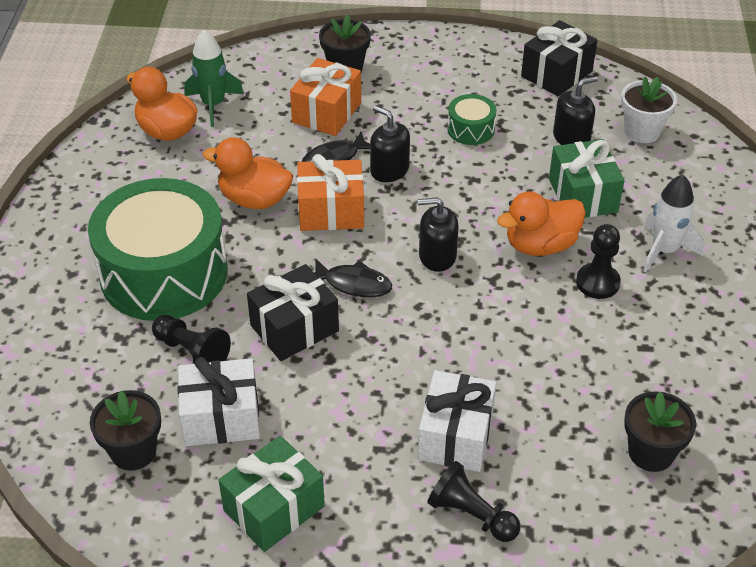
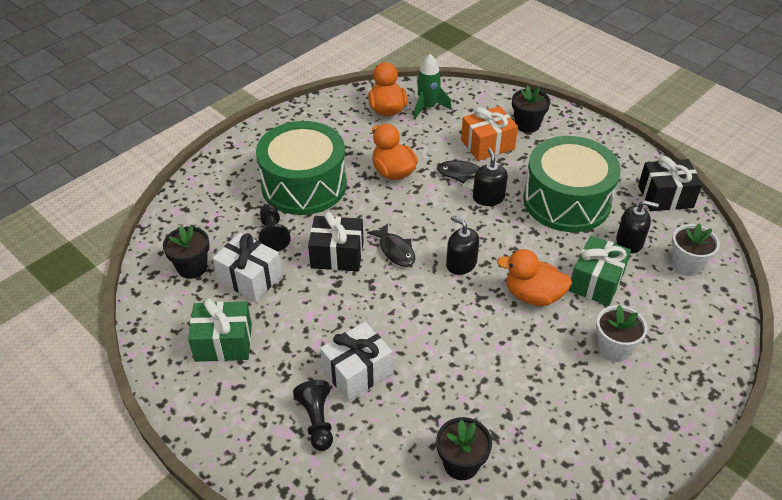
camera: 40 degrees right, 0 degrees up
(331, 211) = (428, 202): orange gift -> none
(471, 129) = (566, 201): green drum -> green drum, size x2.39
(597, 282) = (544, 340): black pawn -> none
(664, 250) = (613, 349): white rocket -> white flower pot

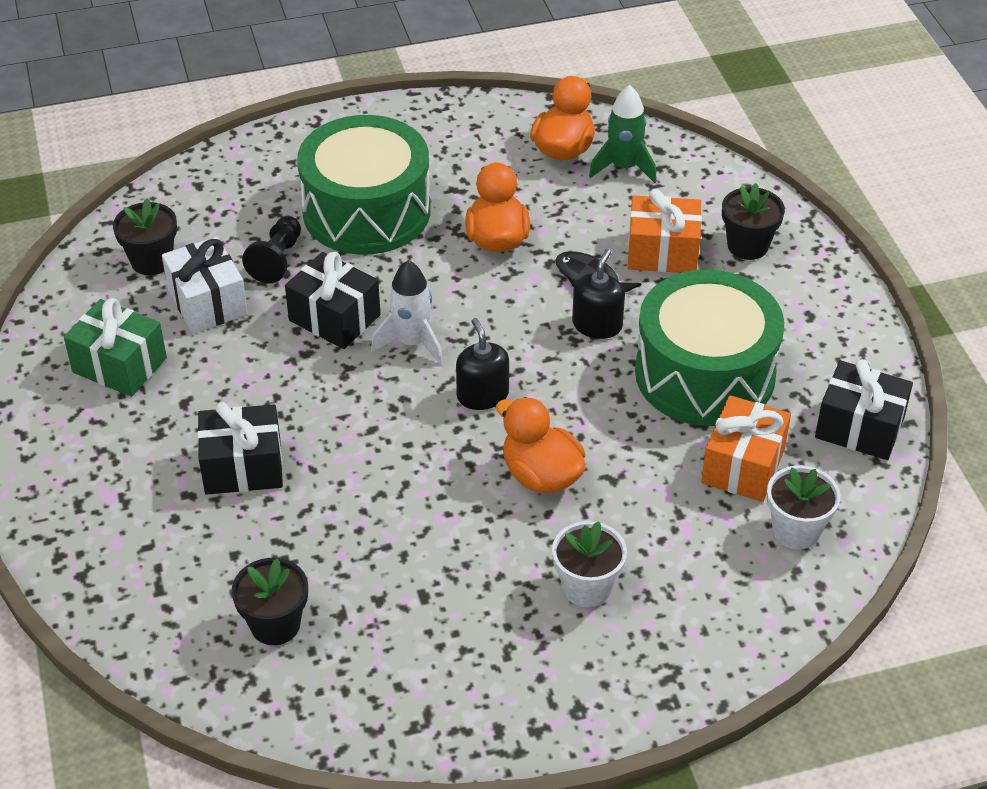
camera: 30 degrees right, 0 degrees up
(317, 421) = (153, 500): black pawn -> none
(357, 371) = (243, 467): white gift -> black gift
(395, 250) = (412, 343): black fish -> white rocket
(596, 282) = (644, 496): green gift -> none
(629, 242) = (743, 466): black soap dispenser -> orange gift

